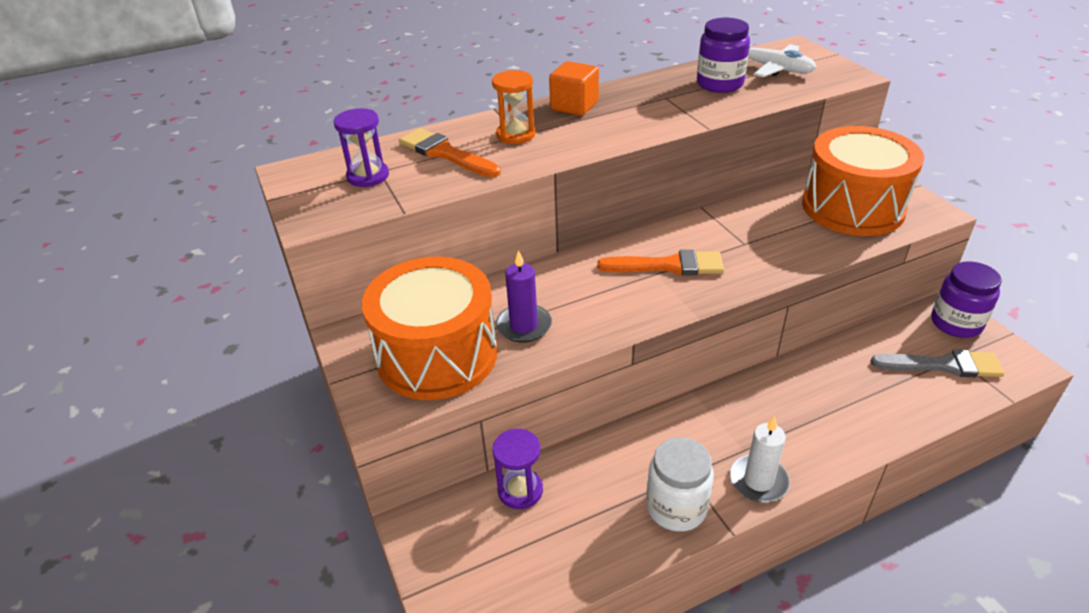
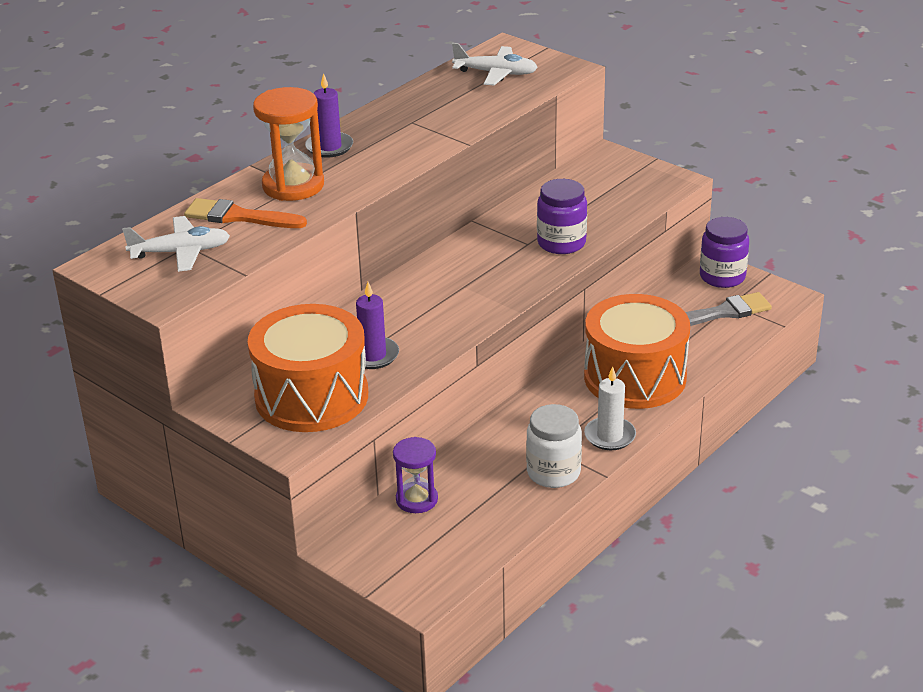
camera: 25 degrees left, 5 degrees down
(368, 176) = (181, 252): purple hourglass -> white plane
(516, 135) = (293, 185): orange hourglass -> orange hourglass, size x1.58
(574, 106) = (329, 147): orange cube -> purple candle
(668, 266) = (470, 277): orange brush -> none
(719, 84) = (454, 99): purple jar -> purple jar (561, 243)
(852, 207) = (607, 191): orange drum -> orange drum (635, 377)

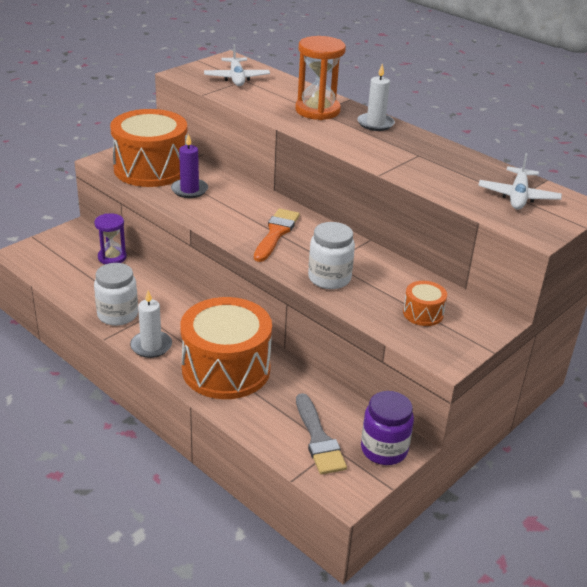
camera: 90 degrees right, 0 degrees up
(239, 217) = (277, 94): orange brush -> orange brush (276, 233)
(329, 147) = (375, 124): purple candle -> white candle
(561, 243) = (329, 278): purple jar -> white jar
(608, 190) = (423, 313): none -> orange drum

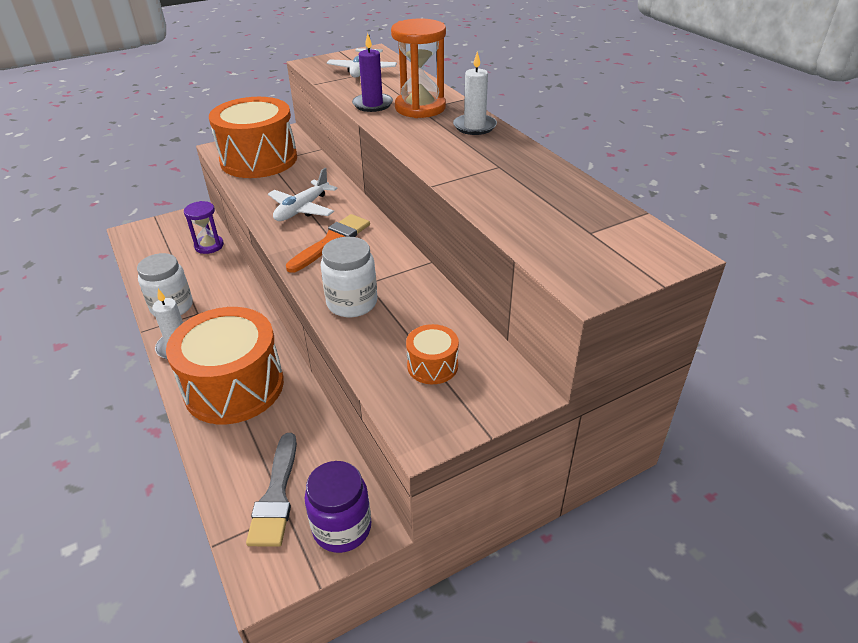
camera: 20 degrees right, 5 degrees up
(189, 190) = (278, 185): purple candle -> purple candle (372, 104)
(518, 196) = (592, 231): white plane -> white plane (302, 209)

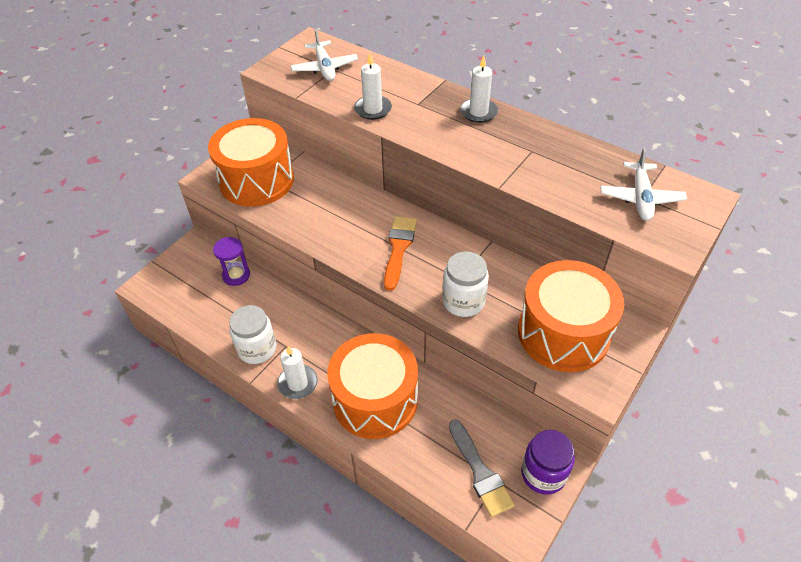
camera: 25 degrees left, 10 degrees up
(302, 209) = (345, 223): white plane -> white plane (640, 198)
(372, 104) = (373, 109): purple candle -> white candle
(420, 108) = (416, 102): orange hourglass -> none
(432, 366) = (563, 333): orange drum -> orange drum, size x2.28

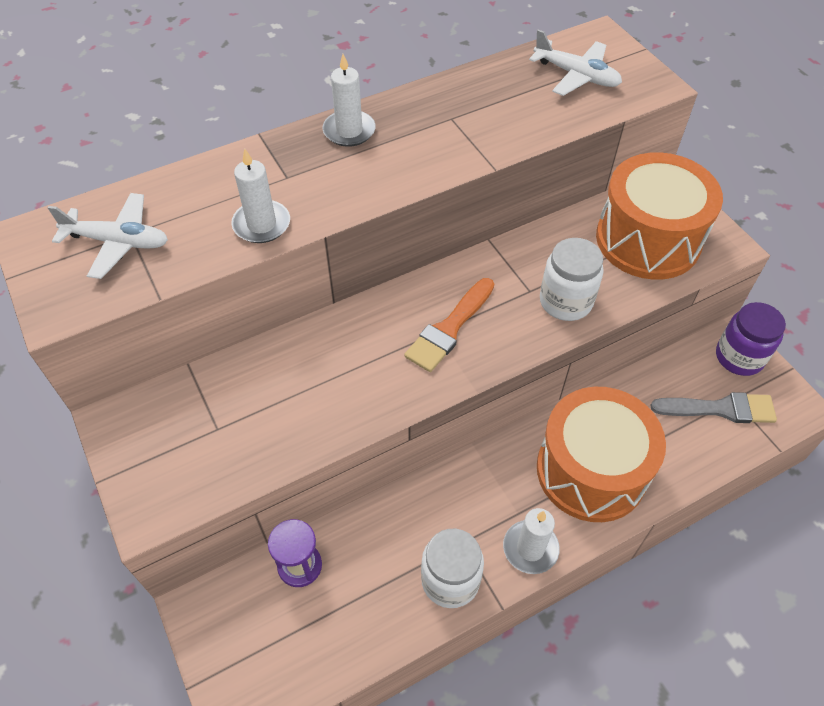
camera: 65 degrees left, 5 degrees up
(256, 180) = (207, 444): orange drum -> none
(398, 248) = (449, 328): orange brush -> orange brush turned 90 degrees counterclockwise

